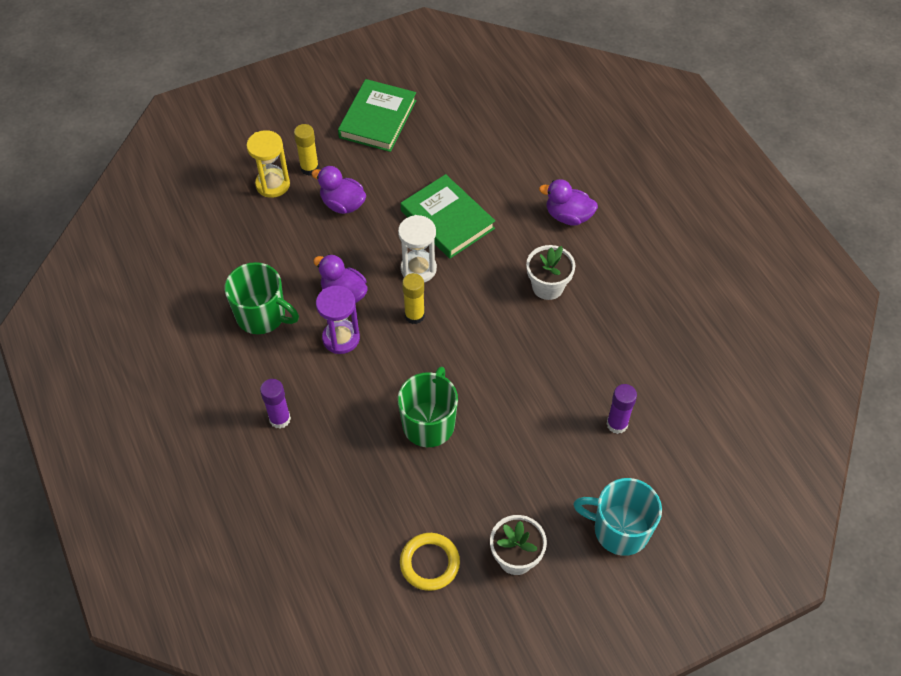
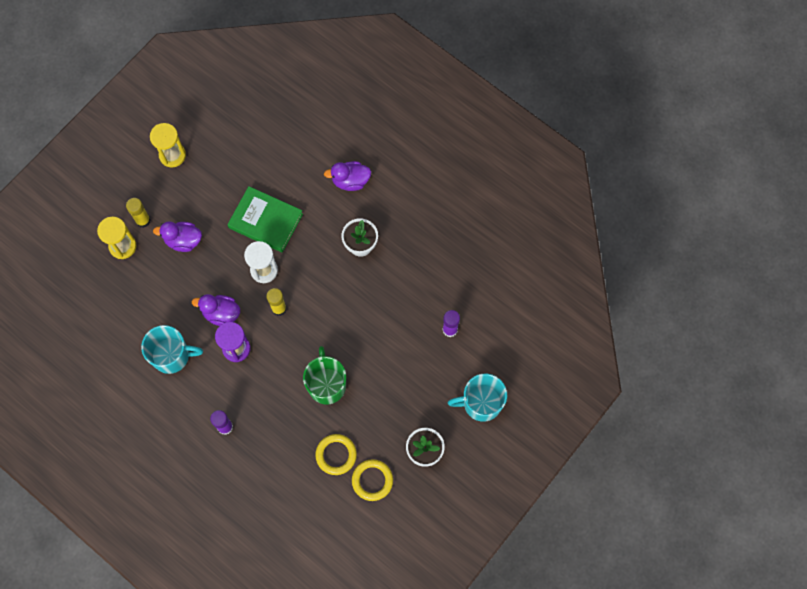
camera: 25 degrees left, 15 degrees up
(262, 315) = (172, 355): green mug -> turquoise mug
(377, 119) = (172, 155): green book -> yellow hourglass
(398, 511) = (336, 455): none -> yellow ring

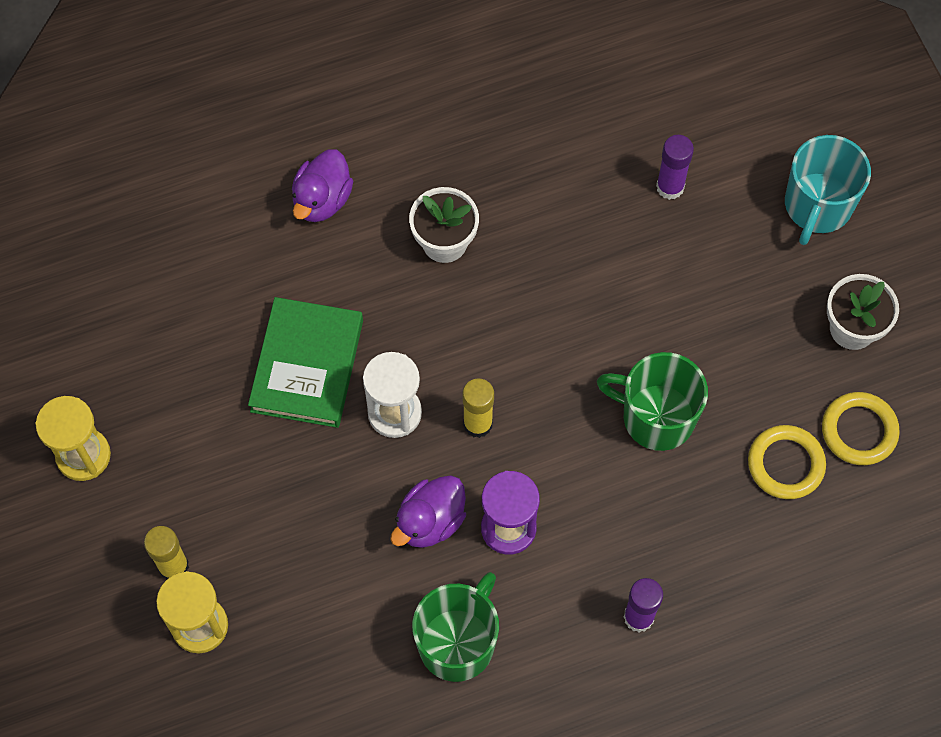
camera: 60 degrees left, 5 degrees down
(172, 355) = (457, 642): turquoise mug -> green mug
(183, 241) = (256, 517): purple duck -> none
(265, 221) = (307, 365): green book -> green book turned 45 degrees counterclockwise

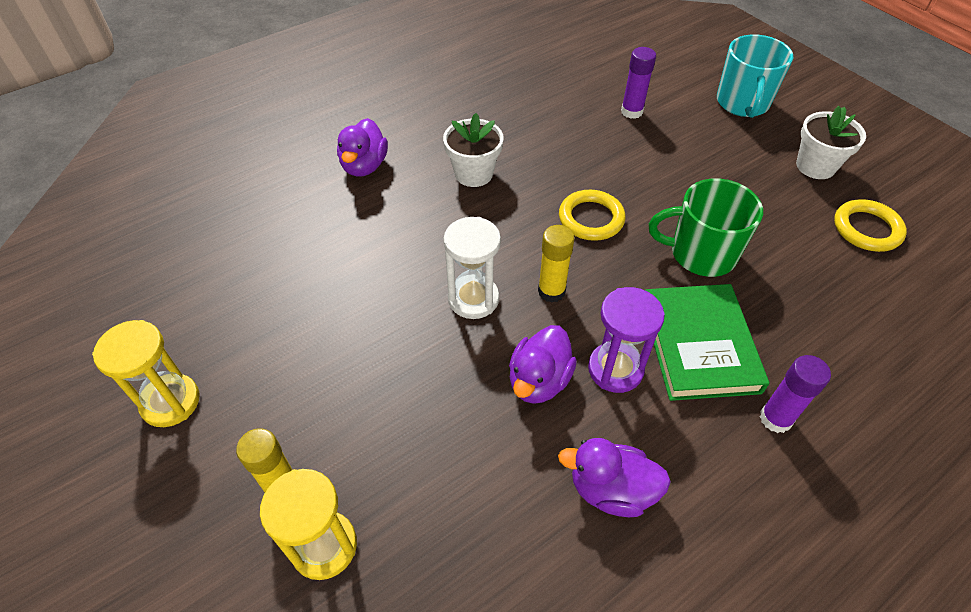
camera: 15 degrees left, 15 degrees down
(307, 365) = (382, 280): green book -> green book (699, 345)
(457, 642) = (611, 490): green mug -> purple duck
(785, 464) = (826, 264): yellow ring -> yellow ring (591, 219)

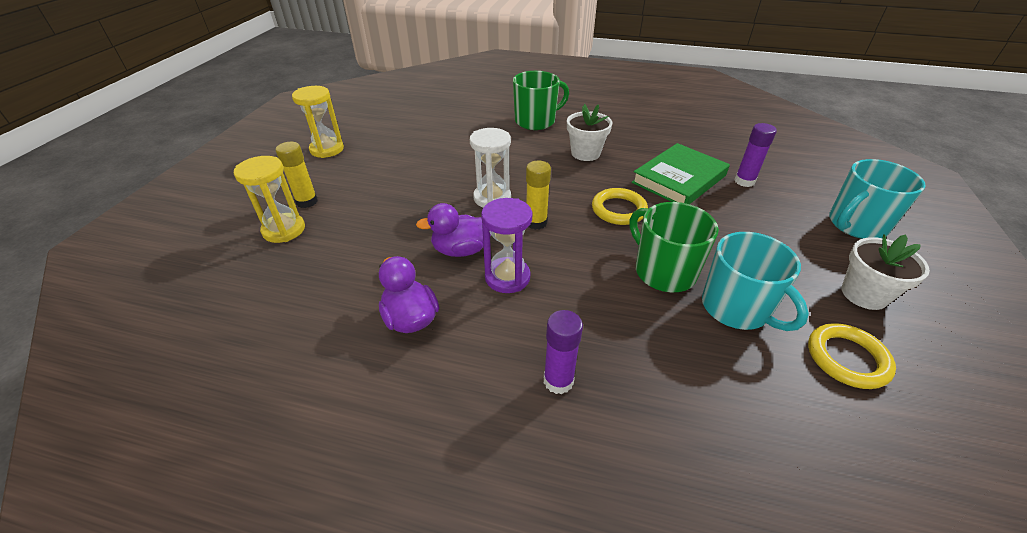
camera: 50 degrees right, 10 degrees down
(364, 166) = (536, 121): purple duck -> green mug
(699, 345) = (577, 308): green book -> green book (679, 179)
(777, 245) = (736, 308): none -> turquoise mug

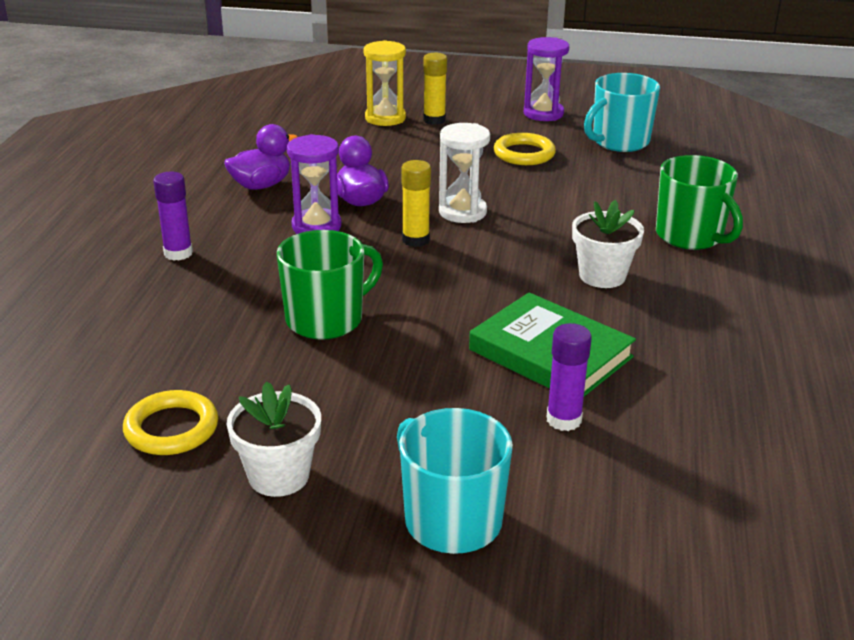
camera: 85 degrees right, 10 degrees down
(327, 149) = (543, 113): yellow hourglass -> purple hourglass
(618, 210) = (453, 296): yellow ring -> yellow ring (524, 154)
(736, 308) = (260, 363): turquoise mug -> turquoise mug (619, 142)

